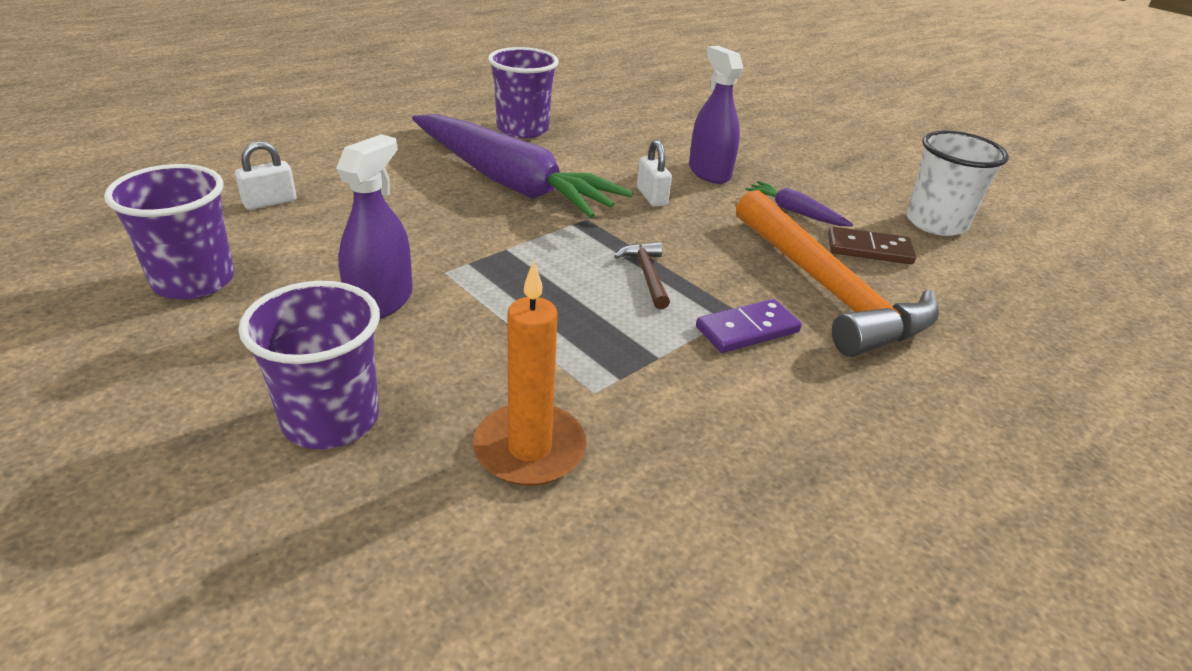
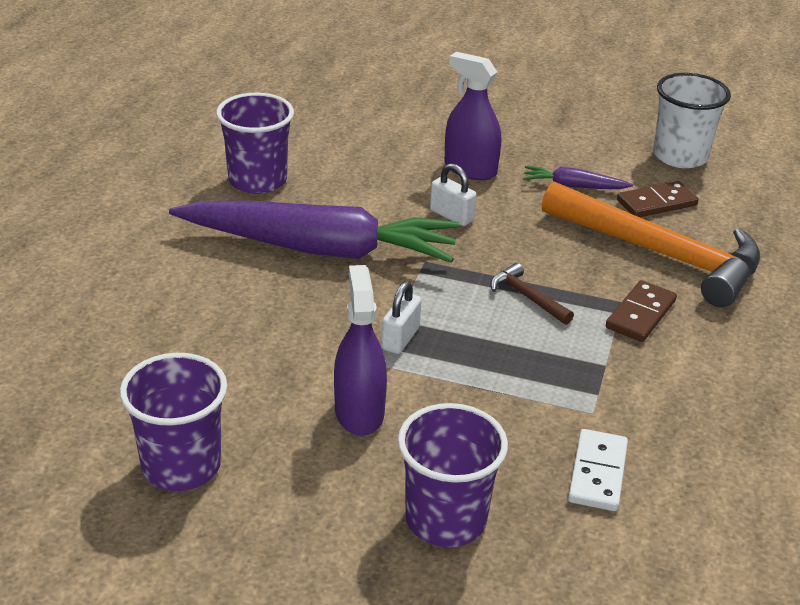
camera: 30 degrees left, 0 degrees up
(270, 202) = (133, 361): white padlock -> white padlock (400, 338)
(529, 449) = (597, 473): orange candle -> white domino
(747, 330) = (641, 314): purple domino -> brown domino

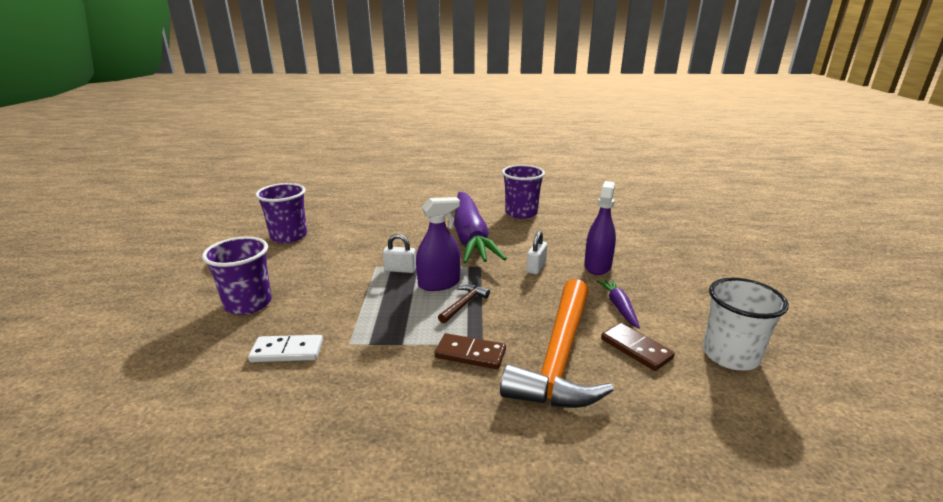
camera: 75 degrees right, 10 degrees down
(359, 412) = (333, 268): purple spray bottle -> purple spray bottle (439, 283)

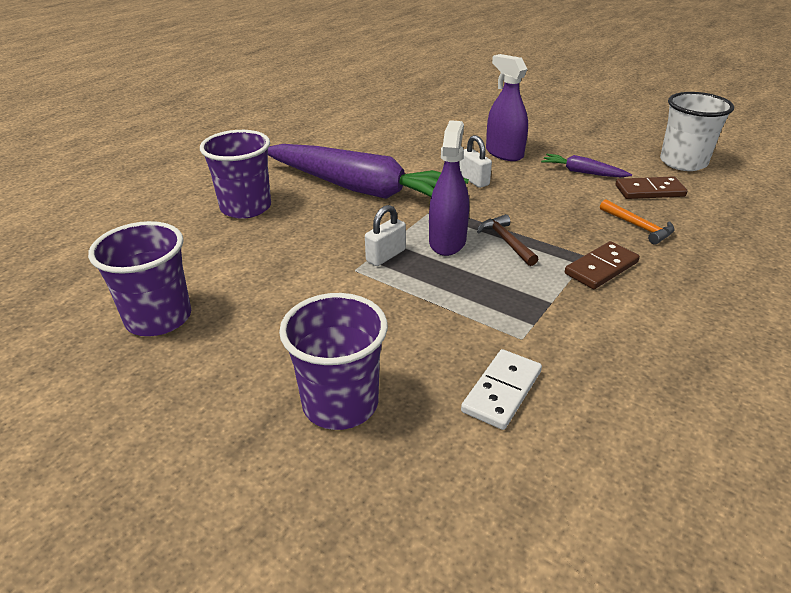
camera: 55 degrees left, 10 degrees up
(521, 213) = (344, 144): purple cup -> purple cup (246, 207)
(559, 357) = (639, 227): orange hammer -> orange hammer, size x0.40

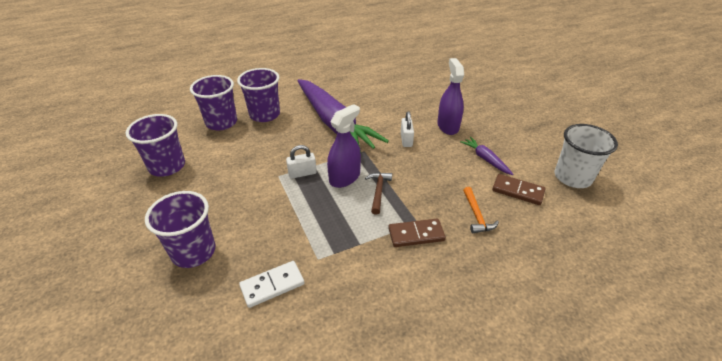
camera: 30 degrees right, 5 degrees up
(186, 236) = (221, 122): none -> purple cup

